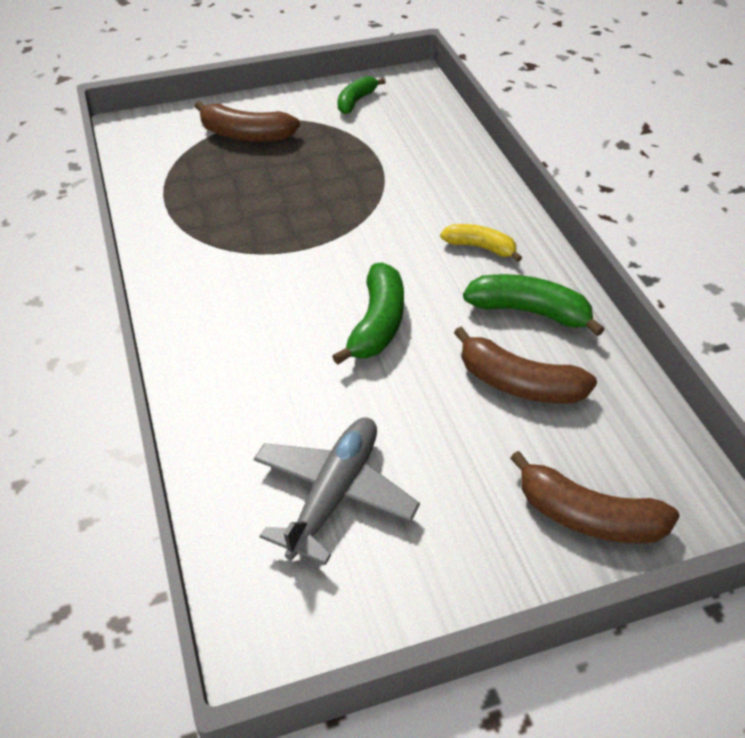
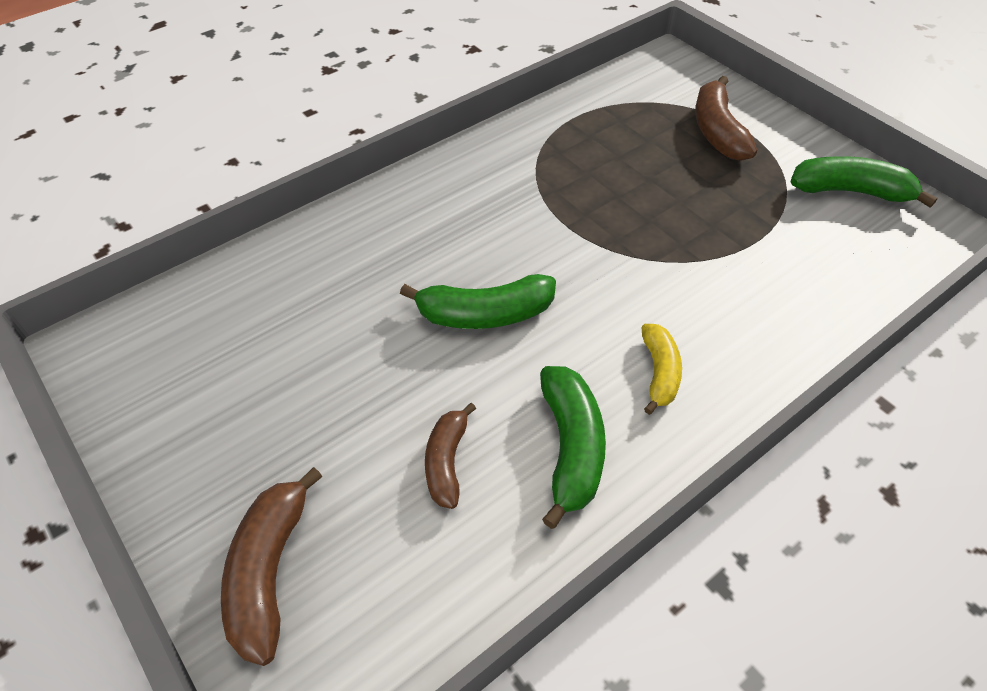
camera: 70 degrees right, 5 degrees up
(334, 494) = (254, 344): grey plane -> none
(356, 101) = (850, 191): green banana -> green banana, size x1.53
(518, 383) = (447, 461): brown banana -> brown banana, size x0.65

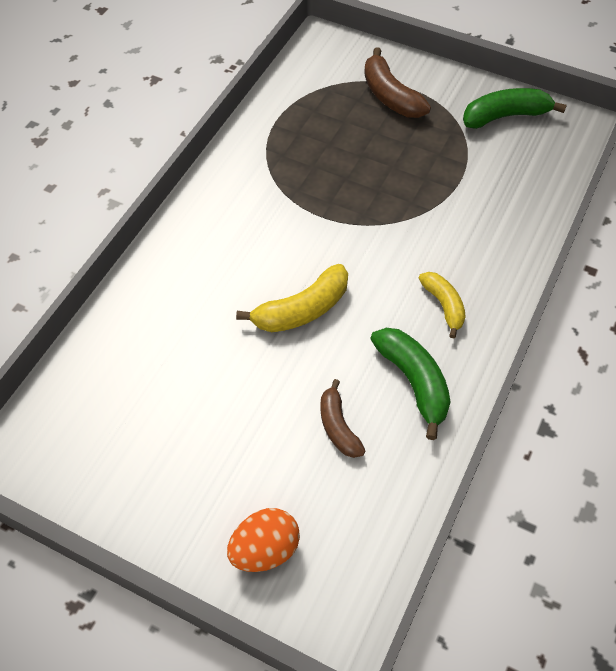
camera: 25 degrees left, 5 degrees up
(270, 571) = (265, 550): brown banana -> orange egg
(484, 314) = (302, 310): green banana -> yellow banana

